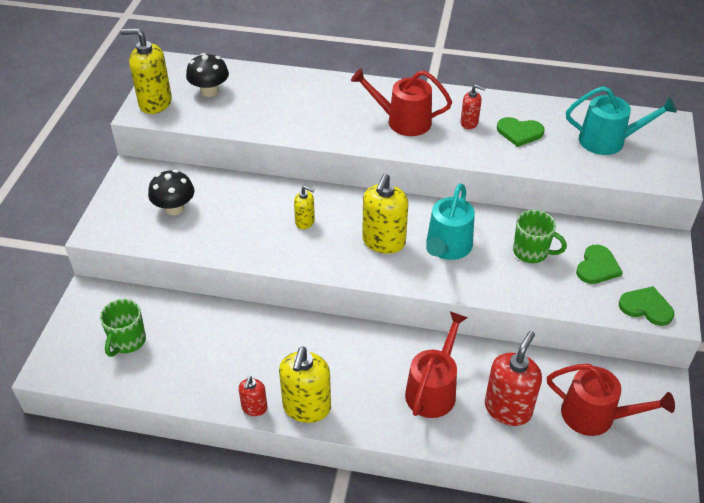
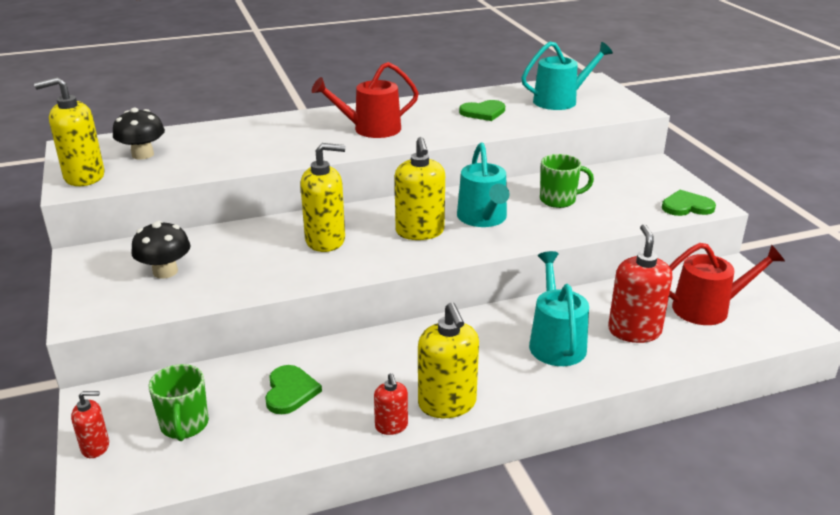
camera: 30 degrees left, 15 degrees down
(305, 222) = (325, 240): yellow soap dispenser -> yellow soap dispenser, size x1.85
(433, 390) = (555, 342): red watering can -> turquoise watering can
(469, 123) = (433, 117): red soap dispenser -> red soap dispenser (95, 447)
(597, 267) = (621, 193): green heart -> green heart (290, 391)

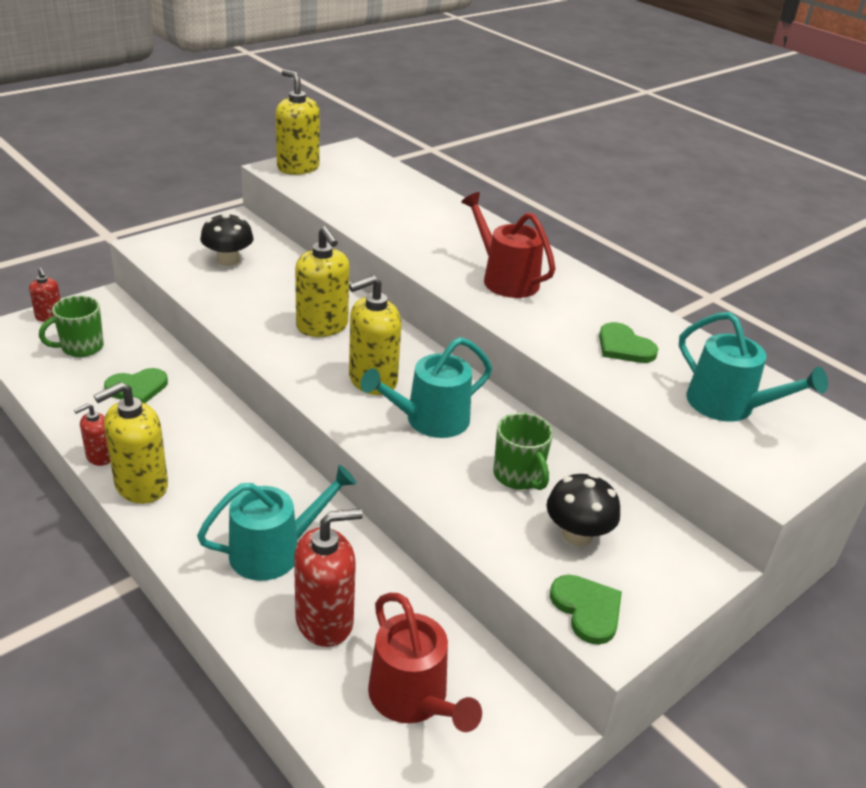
camera: 65 degrees right, 5 degrees up
(143, 154) = (356, 180): black mushroom -> black mushroom (577, 534)

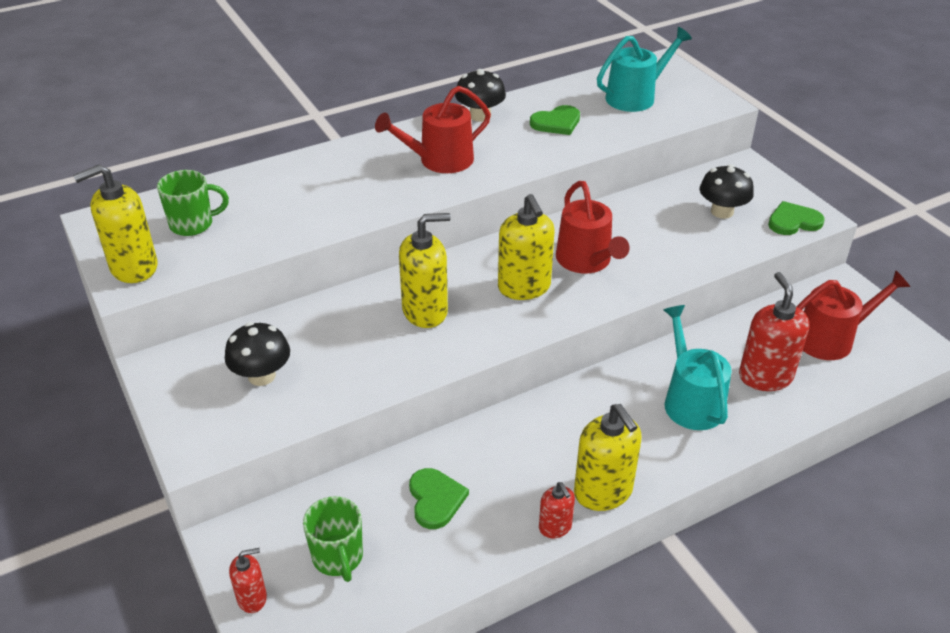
camera: 75 degrees left, 5 degrees up
(430, 420) = (586, 261): turquoise watering can -> red watering can
(518, 476) = (659, 226): green mug -> green mug (193, 224)
(606, 297) = (480, 116): none -> black mushroom

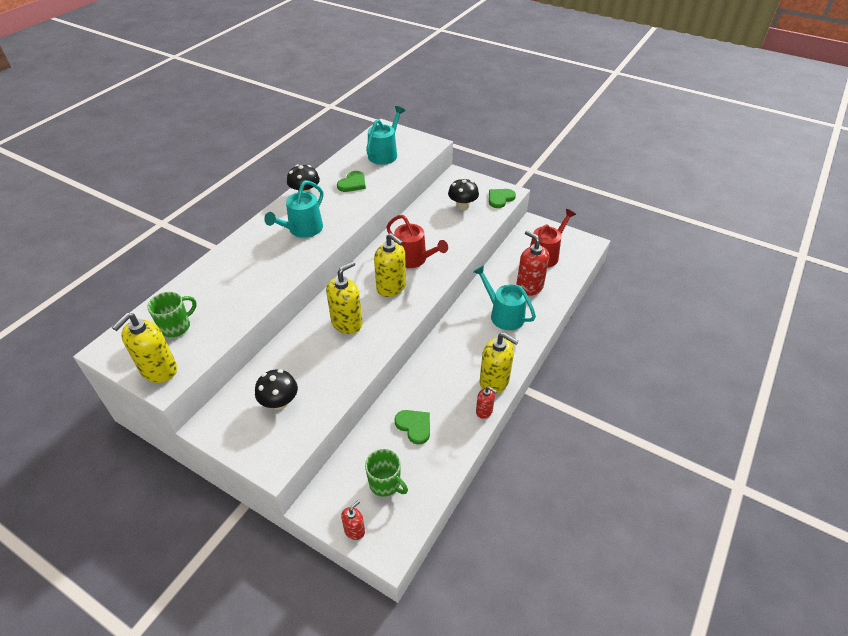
camera: 30 degrees left, 5 degrees up
(440, 160) = (302, 229): red watering can -> turquoise watering can

